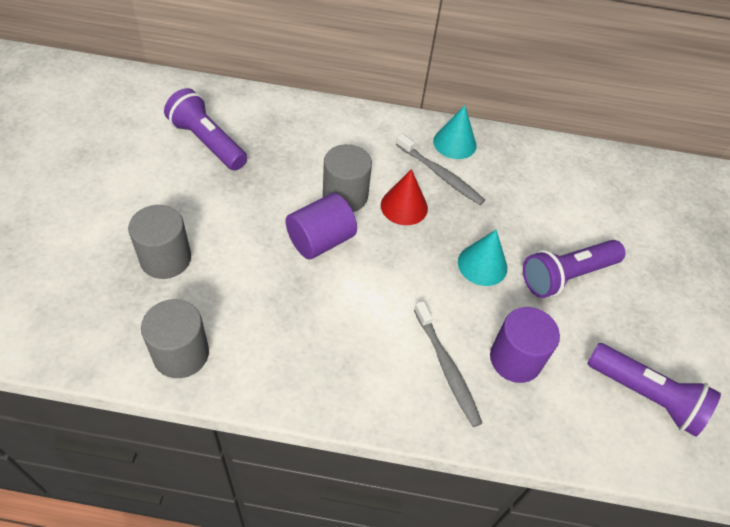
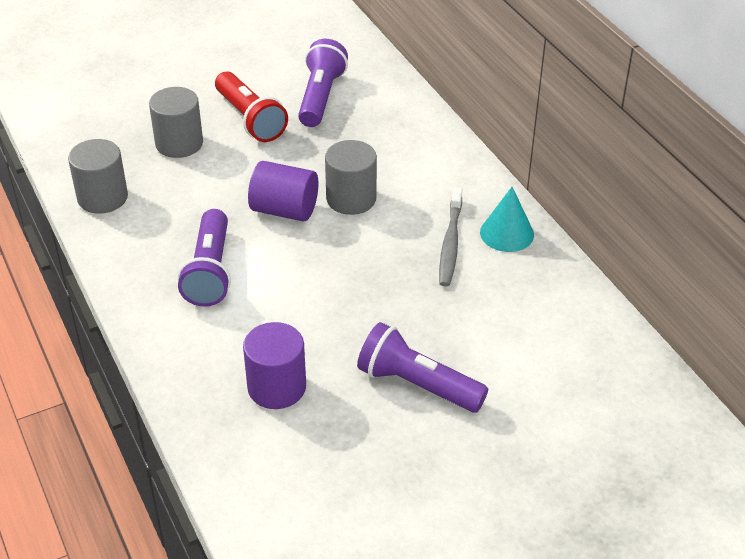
camera: 60 degrees right, 10 degrees down
(186, 197) = (250, 119): none -> red flashlight
(404, 206) = (381, 239): red cone -> none
(447, 368) = (224, 347): grey toothbrush -> none
(482, 265) = (366, 320): turquoise cone -> none
(646, 396) = (323, 500): purple flashlight -> purple flashlight (210, 271)

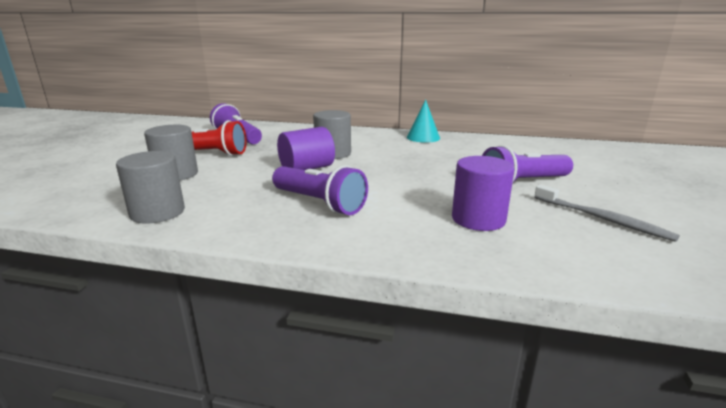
camera: 50 degrees left, 20 degrees down
(450, 243) = (411, 147): grey toothbrush -> grey toothbrush (602, 219)

